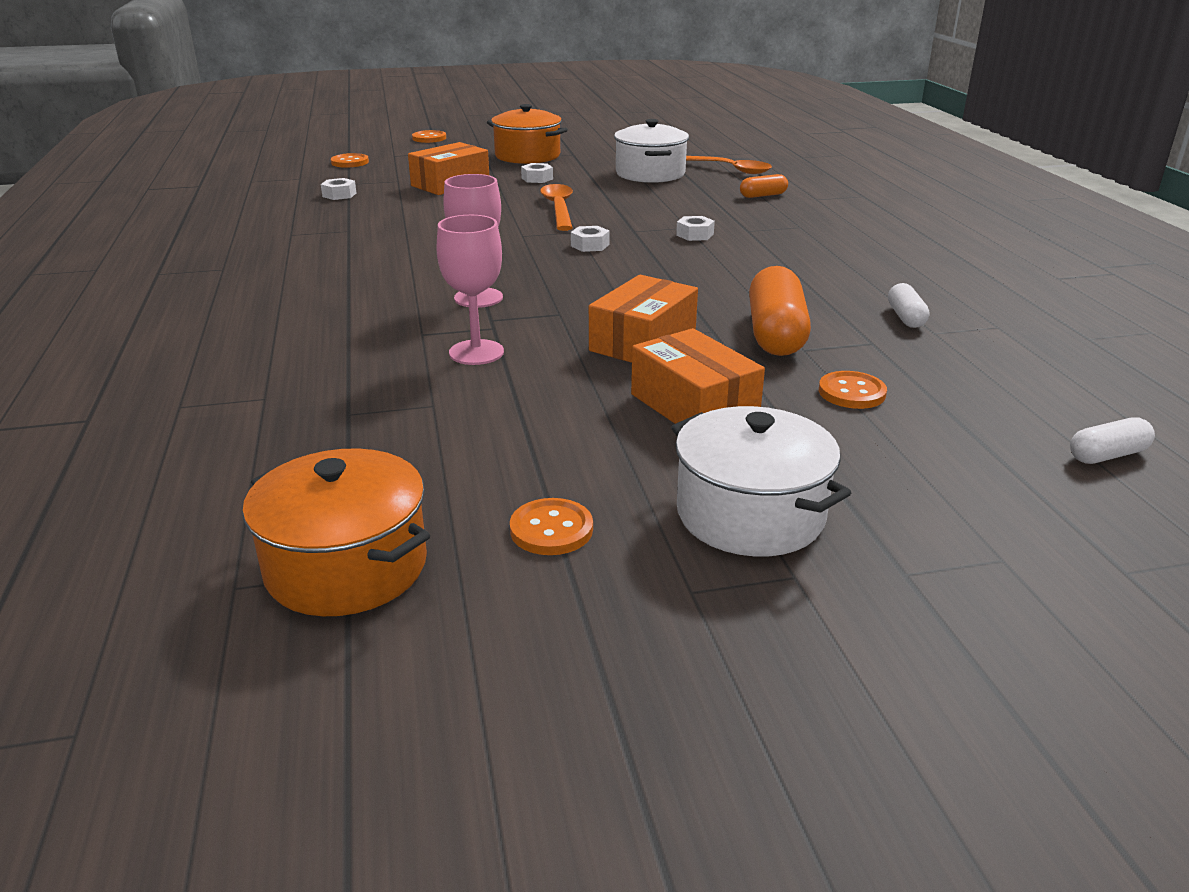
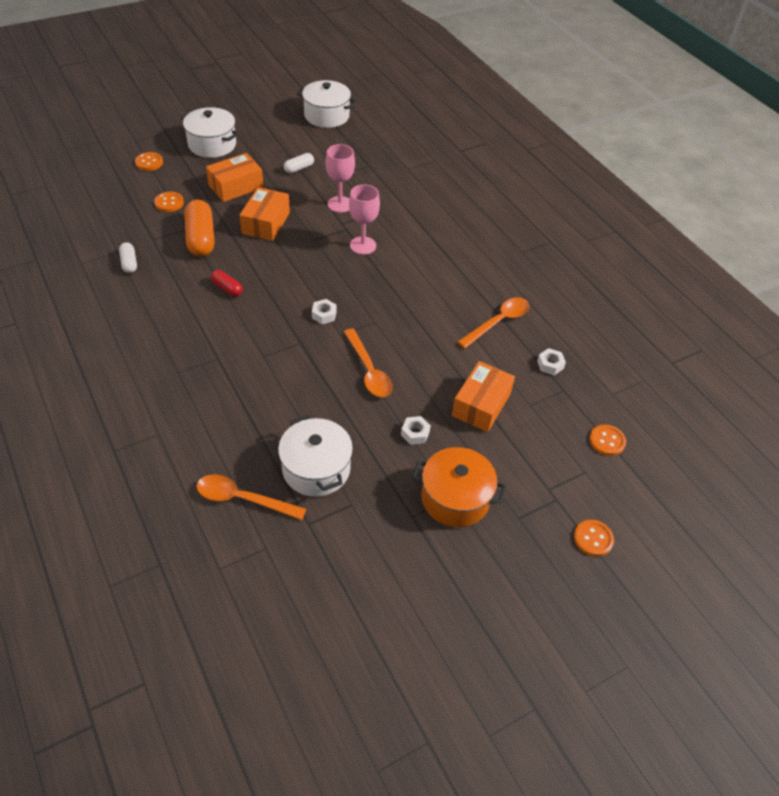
camera: 160 degrees right, 20 degrees up
(346, 566) = (326, 116): orange pot -> white pot
(357, 221) = (498, 322): none -> orange spoon
(551, 529) = (273, 132): orange button -> orange button (149, 162)
(694, 406) = (236, 186): orange box -> orange box turned 75 degrees counterclockwise
(695, 235) = (256, 343): white nut -> none
(730, 278) = (227, 288): none -> red capsule
(763, 195) = (206, 431): orange capsule -> none
(1107, 455) = (76, 183): white capsule -> white capsule (299, 168)

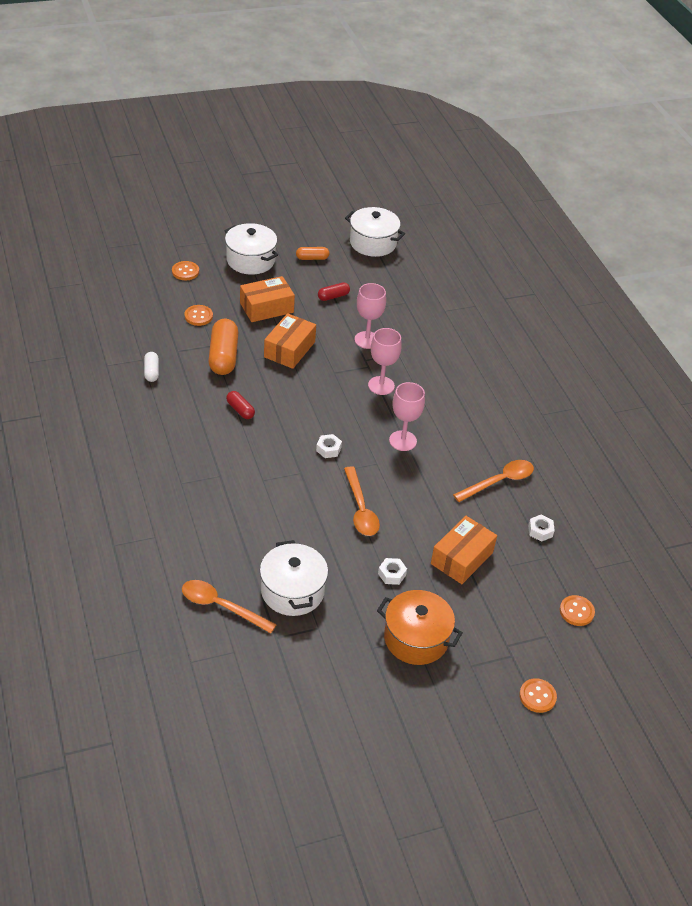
camera: 10 degrees right, 5 degrees down
(271, 136) = (312, 258): none -> orange capsule
(299, 168) = (333, 296): white capsule -> red capsule
(395, 296) = (403, 441): none -> pink goblet

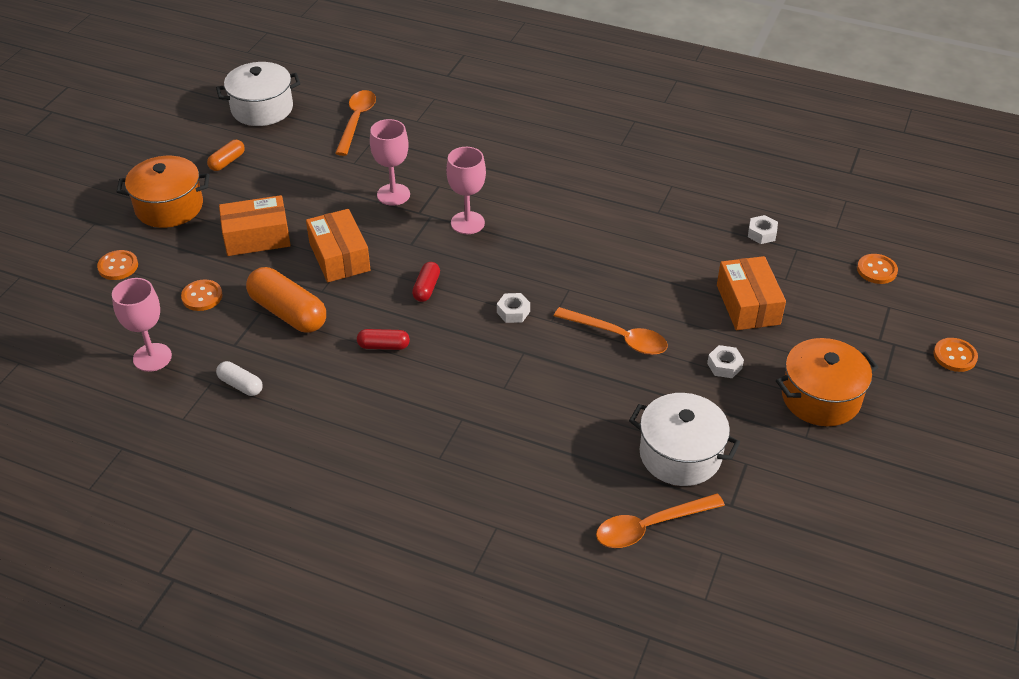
camera: 45 degrees left, 0 degrees up
(250, 260) = (169, 207): white pot -> orange pot
(266, 308) = (257, 237): orange box -> orange box turned 60 degrees clockwise
(333, 296) = (302, 180): red capsule -> red capsule (426, 288)
(403, 441) = (558, 253): pink goblet -> pink goblet (152, 357)
(499, 481) = (676, 222): orange spoon -> orange spoon (356, 121)

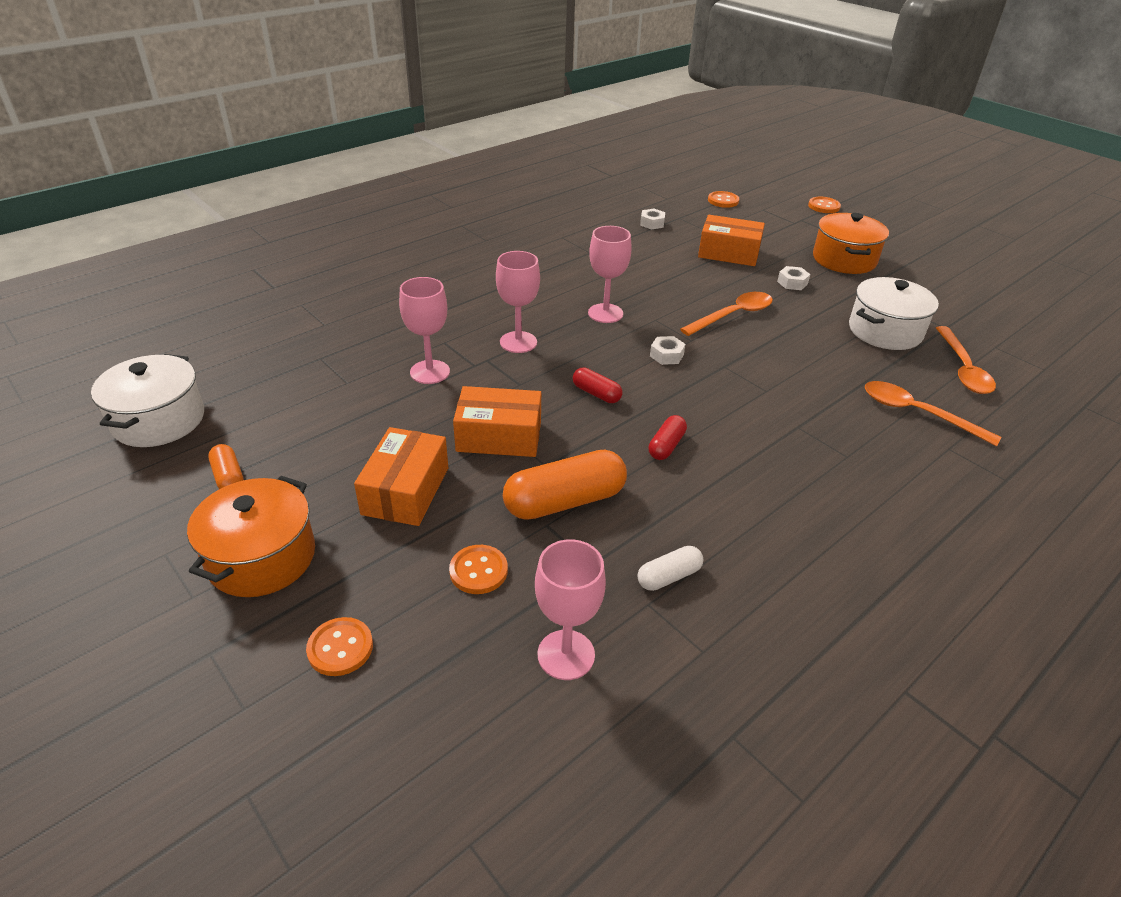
camera: 65 degrees left, 5 degrees down
(356, 121) = (276, 360): orange spoon -> orange spoon (917, 413)
(553, 256) = (605, 313): none -> pink goblet

